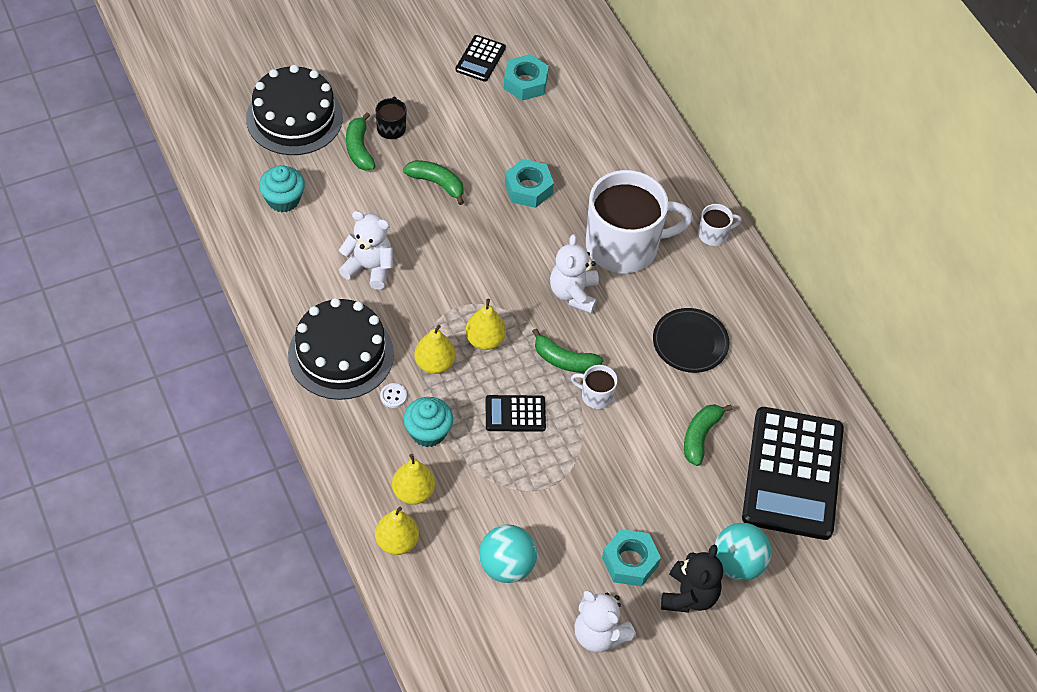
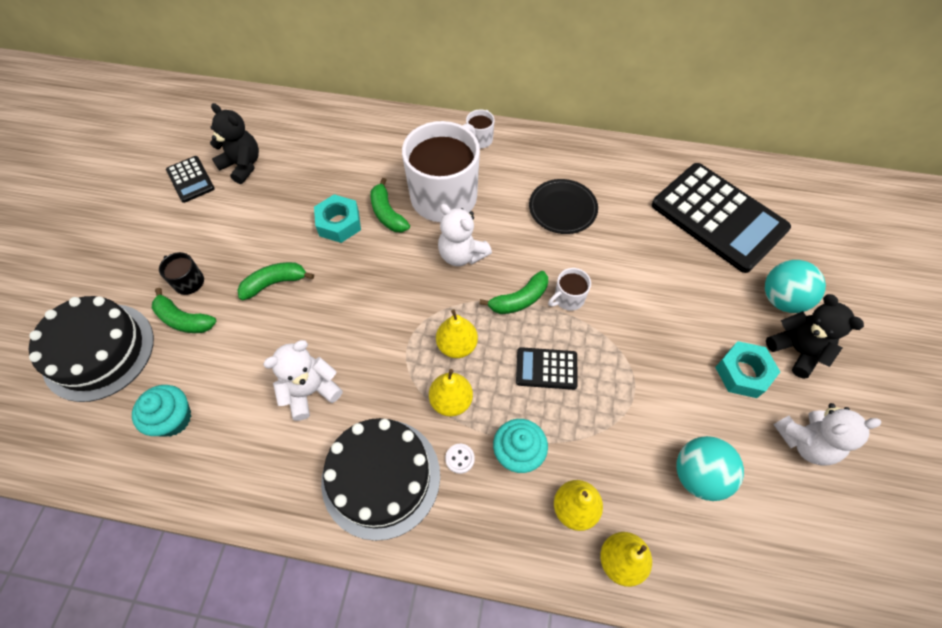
camera: 50 degrees left, 5 degrees up
(515, 414) = (546, 369): black calculator -> black calculator turned 60 degrees clockwise
(525, 82) = (242, 165): turquoise nut -> black teddy bear
(700, 436) = (651, 253): green banana -> green banana (387, 213)

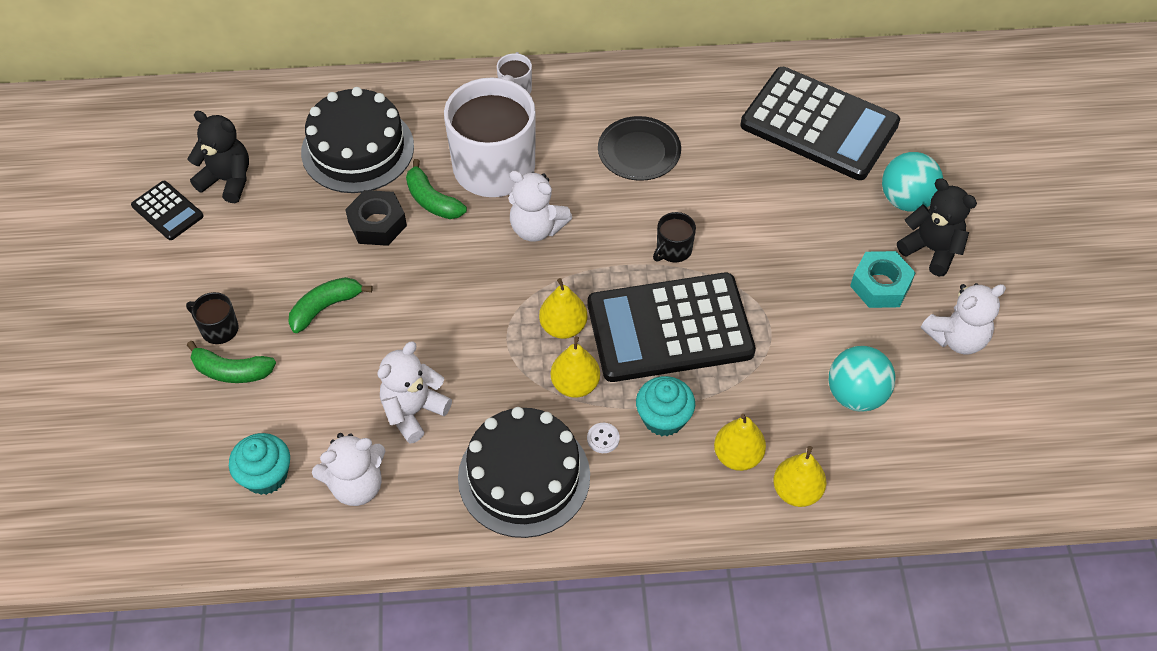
camera: 15 degrees left, 5 degrees down
(99, 351) = (143, 428): black cake -> black cake (357, 149)
(240, 447) = (356, 485): none -> white teddy bear
(339, 223) = (377, 224): turquoise nut -> black nut
(519, 299) = (618, 263): green banana -> none
(546, 369) = (670, 328): black calculator -> black calculator, size x2.21
(568, 298) = (673, 250): white mug -> black mug

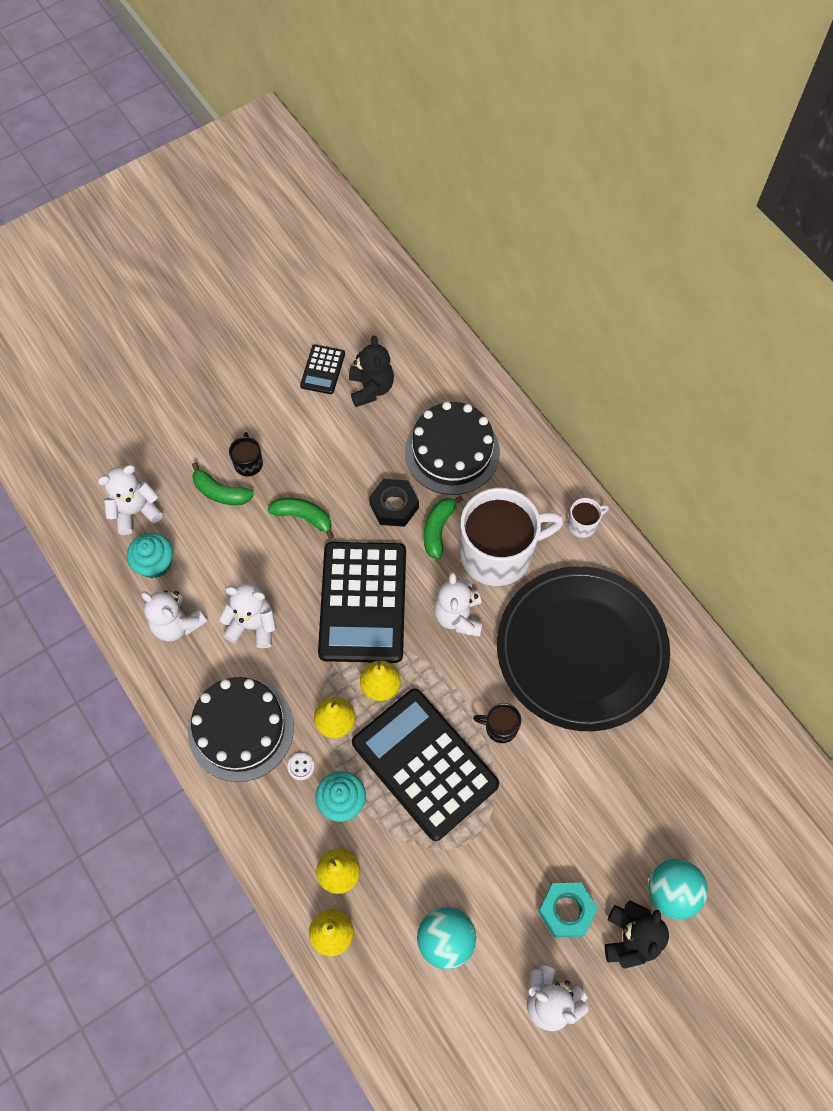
camera: 60 degrees right, 10 degrees up
(184, 467) = (135, 511): none -> white teddy bear
(231, 371) = (220, 492): green banana -> green banana turned 45 degrees counterclockwise
(639, 151) = (581, 650): black plate -> black plate, size x2.25
(819, 124) = (706, 779): black calculator -> black calculator (363, 602)

